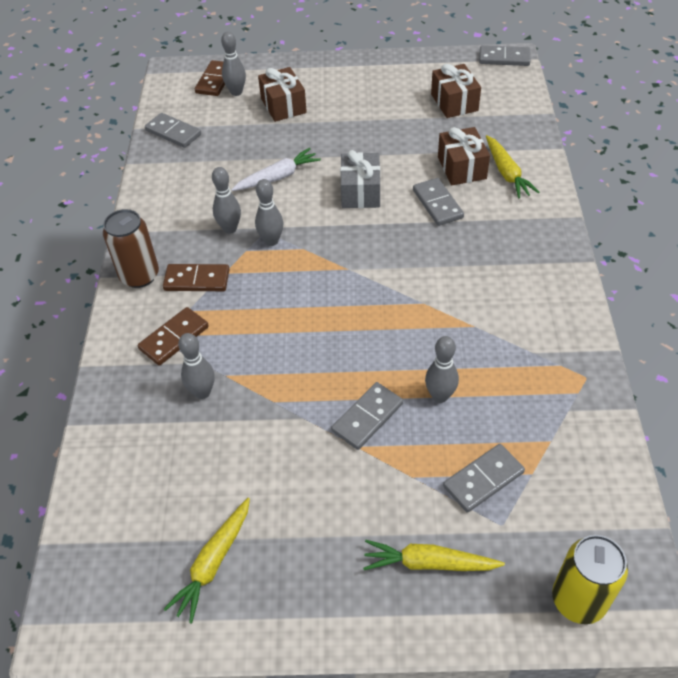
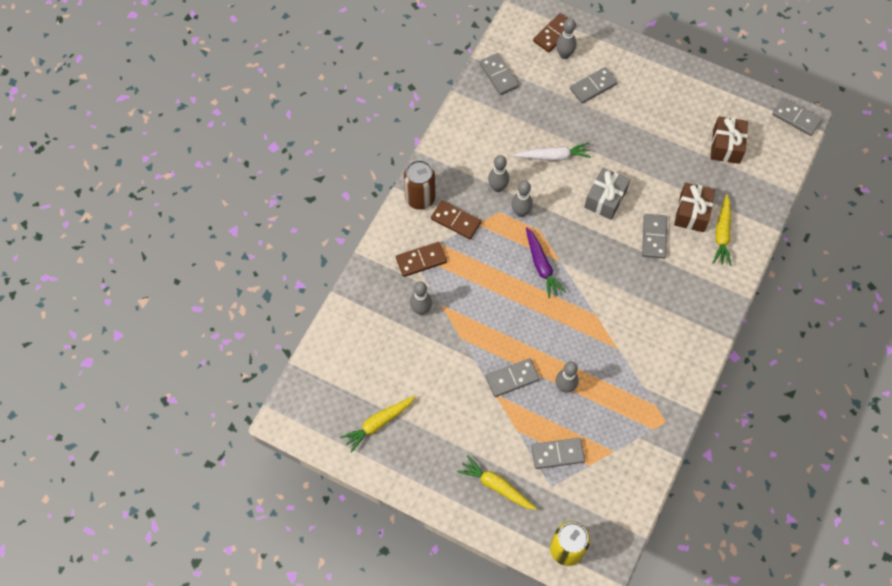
camera: 25 degrees right, 15 degrees up
(283, 106) = (593, 86): brown gift -> grey domino
(328, 282) = (541, 266): none -> purple carrot

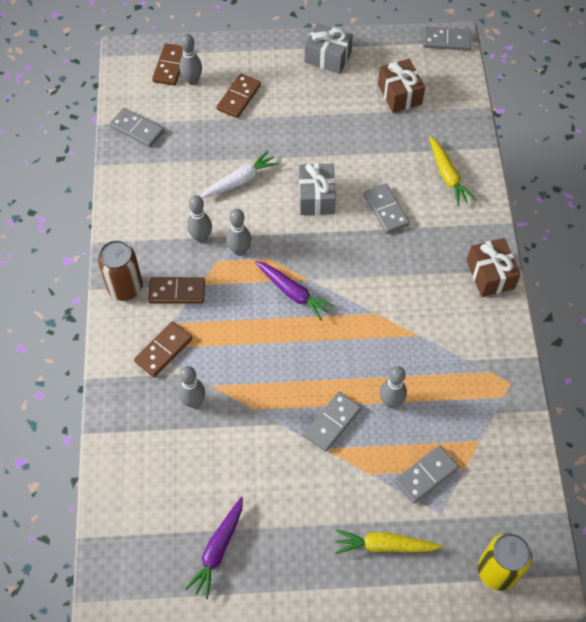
camera: 30 degrees left, 5 degrees down
(378, 423) = (218, 549): yellow carrot -> purple carrot
(593, 86) = (239, 97): grey domino -> brown domino
(686, 86) = (328, 57): none -> grey gift
(692, 213) = (407, 170): brown gift -> brown gift (490, 275)

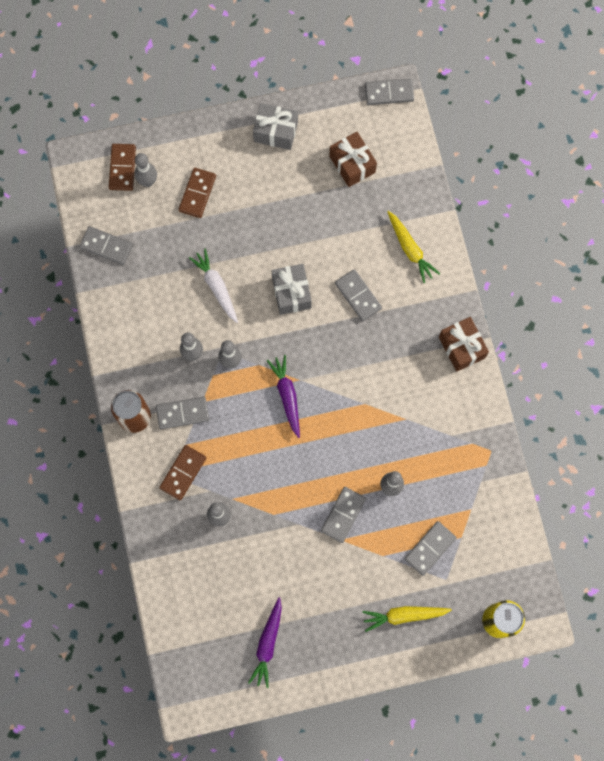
camera: 10 degrees left, 15 degrees up
(177, 292) = (182, 413): brown domino -> grey domino
(239, 181) = (216, 287): white carrot -> white carrot turned 75 degrees counterclockwise
(292, 293) = (287, 396): purple carrot -> purple carrot turned 135 degrees counterclockwise

